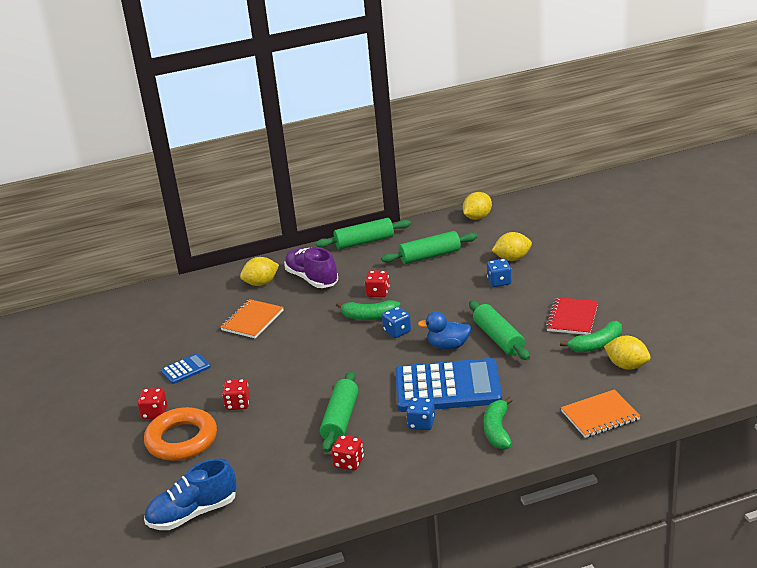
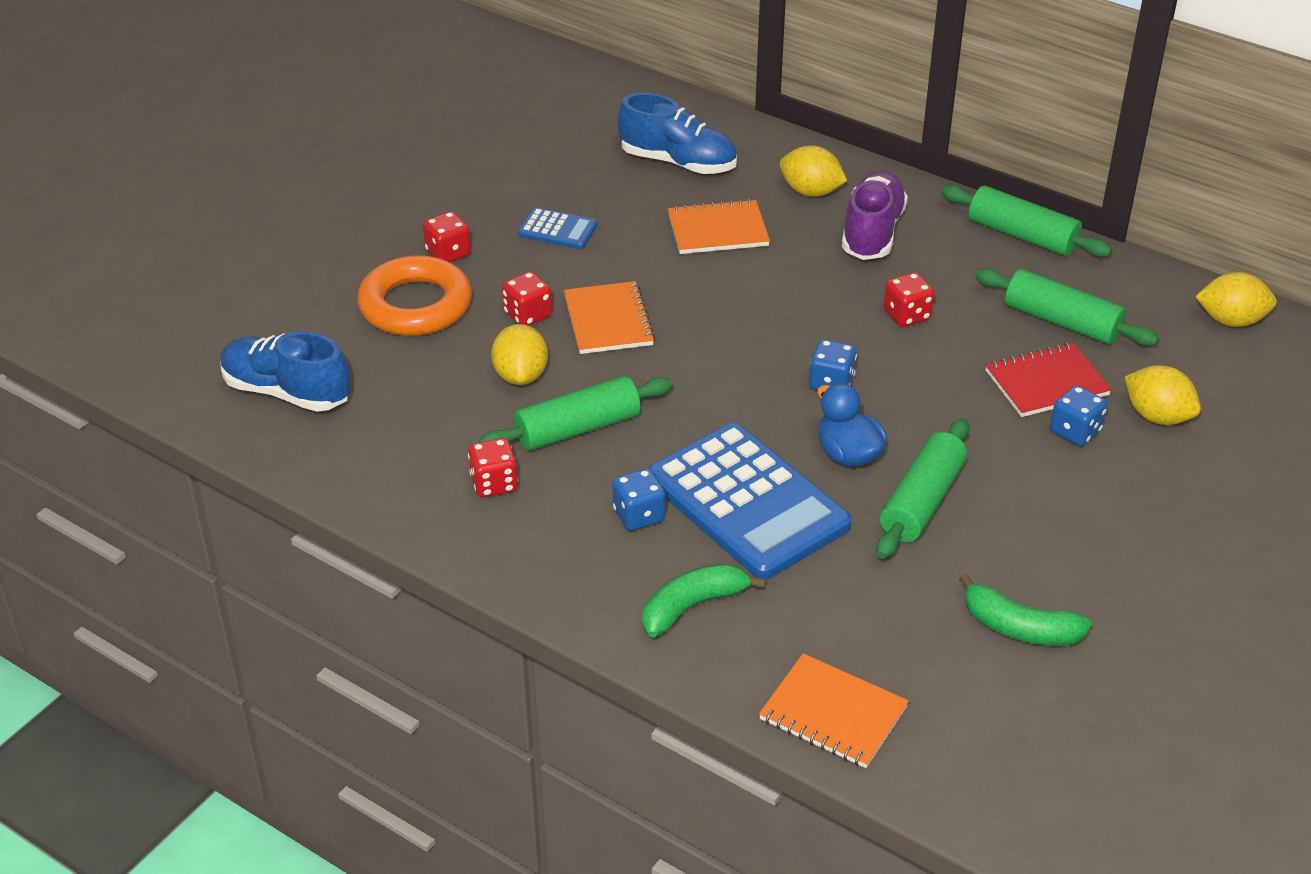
camera: 50 degrees right, 10 degrees up
(186, 312) = (678, 162): none -> blue shoe
(275, 379) = (608, 320): none -> orange notebook
(369, 316) = (839, 336): green banana -> none
(572, 318) = (1065, 564): red notebook -> red notebook (1046, 383)
(627, 366) = (998, 691): yellow lemon -> yellow lemon (521, 375)

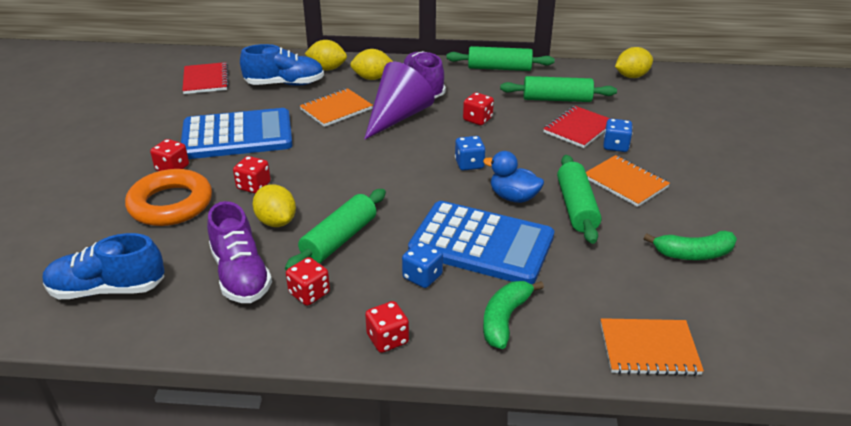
camera: 30 degrees left, 5 degrees down
(435, 430) = (241, 275): none -> purple shoe
(540, 573) = (387, 339): none -> red dice
(557, 230) = (237, 135): blue calculator -> blue calculator, size x2.25
(576, 121) = (206, 80): none -> red notebook
(608, 320) = (309, 173): orange notebook -> orange notebook (625, 182)
(794, 272) = (398, 117): none -> purple cone
(1157, 416) = (645, 126): yellow lemon -> yellow lemon (327, 68)

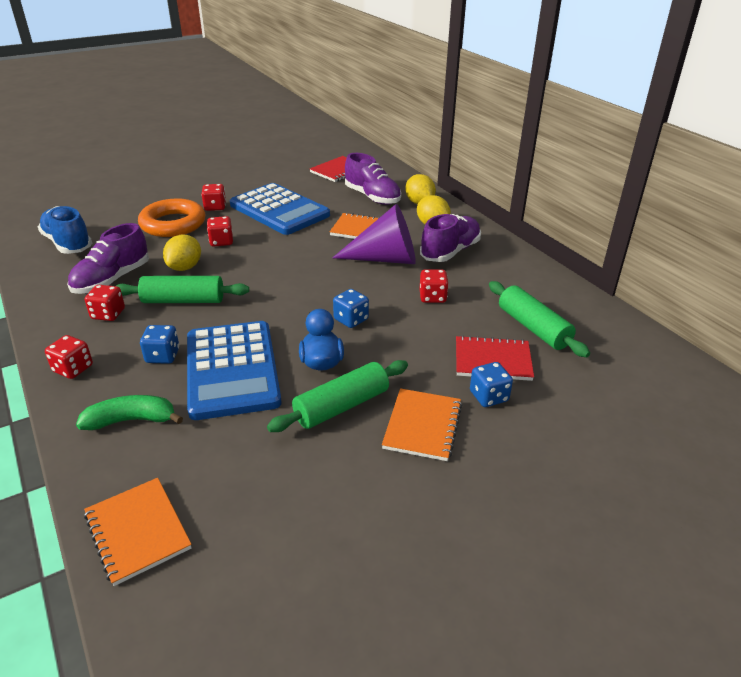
camera: 55 degrees right, 0 degrees up
(285, 84) = (372, 197): blue shoe -> purple shoe
(499, 68) = (544, 275): green rolling pin -> none
(631, 76) = (661, 361): yellow lemon -> none
(693, 254) = (330, 521): green banana -> none

